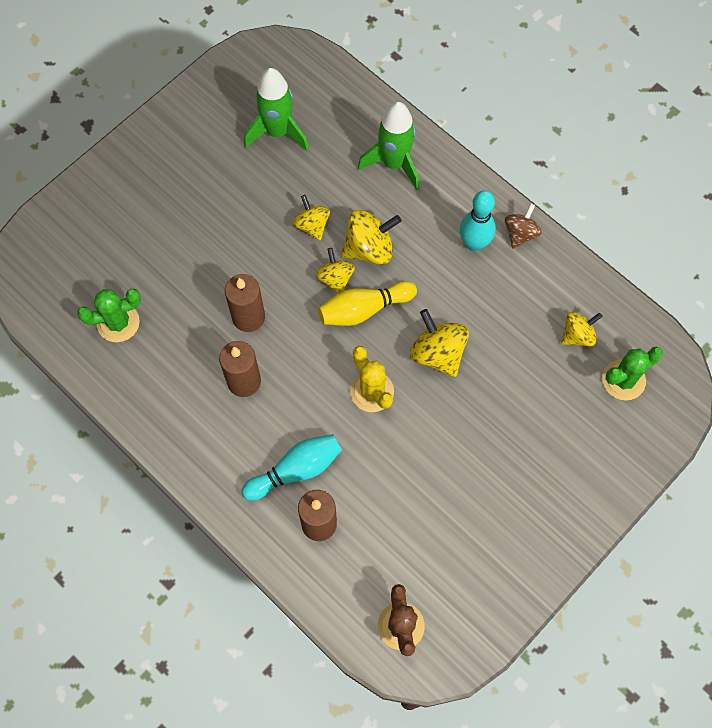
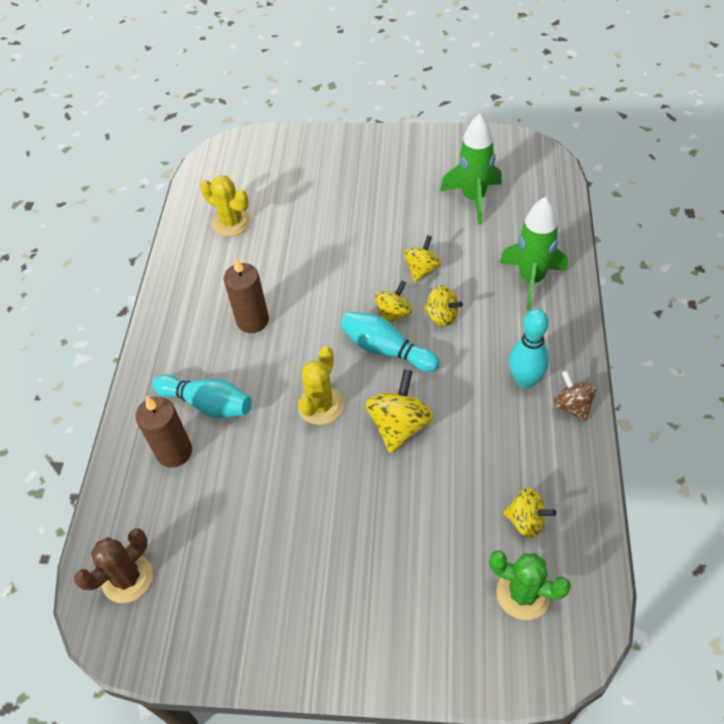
camera: 55 degrees right, 15 degrees down
(118, 322) = (231, 222): green cactus -> yellow cactus
(248, 317) = (307, 286): brown candle -> none
(364, 309) = (386, 350): yellow bowling pin -> turquoise bowling pin
(369, 248) = (442, 316): yellow spinning top -> yellow spinning top, size x0.65
(520, 233) = (572, 406): brown spinning top -> brown spinning top turned 105 degrees counterclockwise

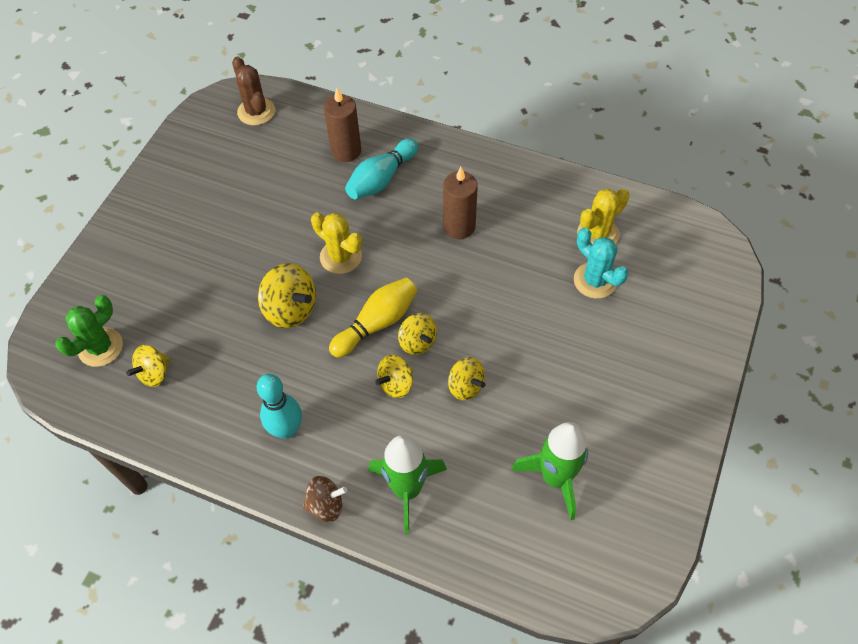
camera: 105 degrees right, 5 degrees up
(283, 214) = (595, 280): none -> turquoise cactus
(386, 350) = (377, 323): turquoise bowling pin -> yellow bowling pin
(572, 406) = (239, 459): brown spinning top -> brown spinning top (326, 505)

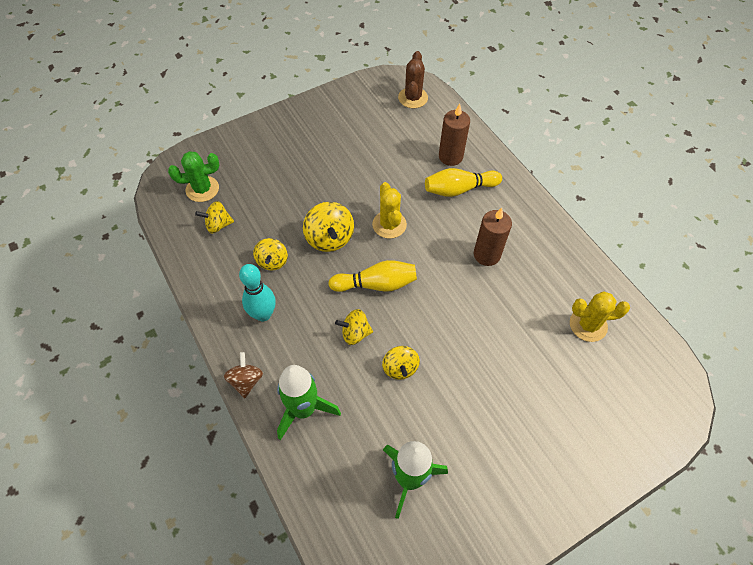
camera: 35 degrees right, 0 degrees up
(326, 505) = (246, 381): brown spinning top -> brown spinning top turned 120 degrees counterclockwise
(381, 179) = (459, 189): turquoise bowling pin -> yellow bowling pin
(417, 342) = (392, 315): yellow spinning top -> yellow spinning top (272, 261)
(595, 280) = (557, 358): turquoise cactus -> none

